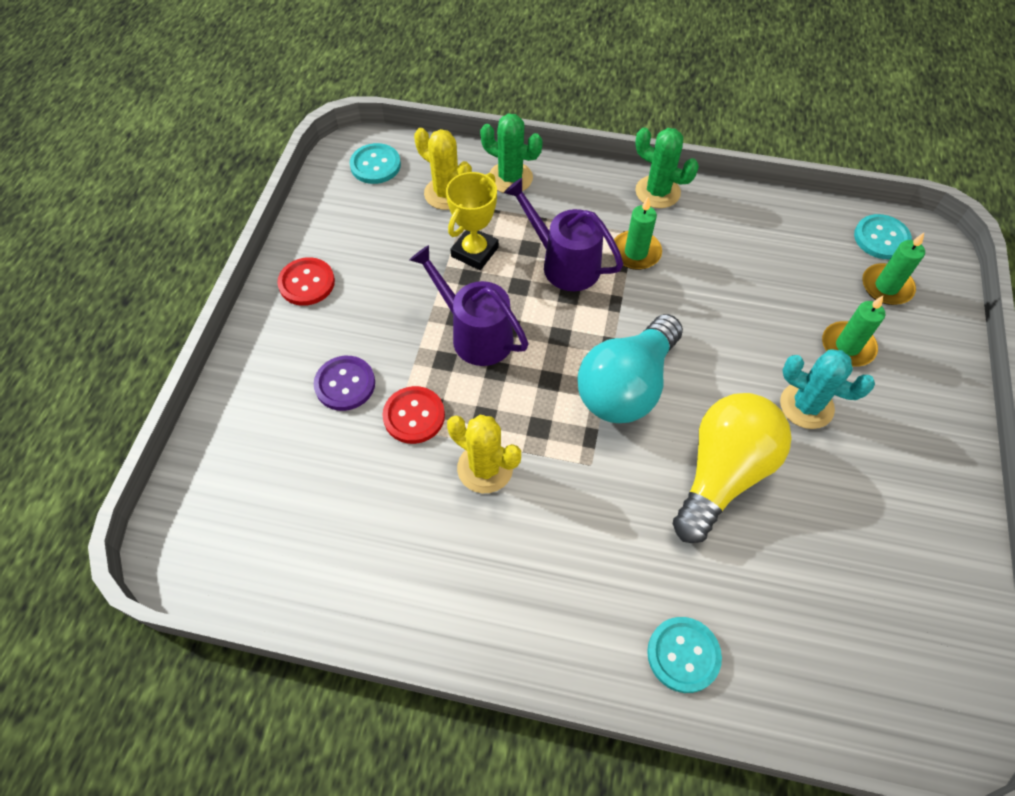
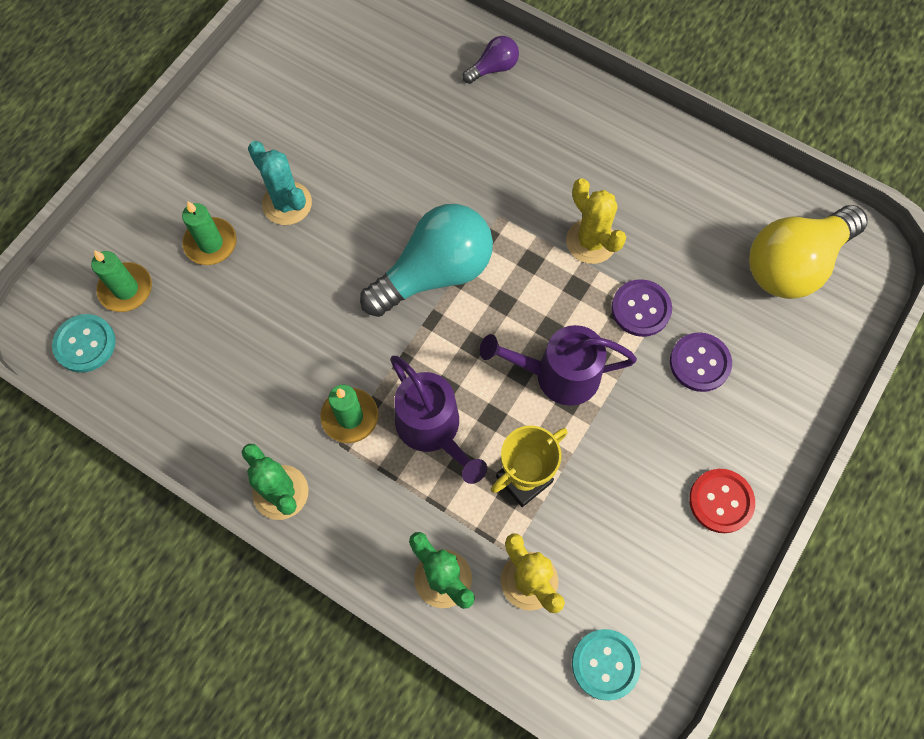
camera: 160 degrees left, 10 degrees up
(414, 416) = (641, 309): red button -> purple button
(475, 334) = (557, 375): purple watering can -> purple watering can turned 120 degrees clockwise
(683, 655) = (493, 68): turquoise button -> purple light bulb
(722, 473) = (394, 173): yellow light bulb -> yellow light bulb (794, 264)

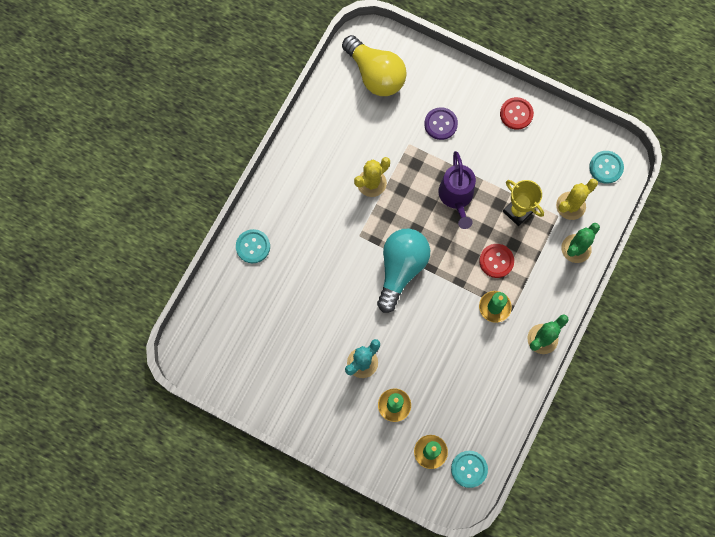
camera: 95 degrees left, 5 degrees up
(433, 429) = (496, 261): purple watering can -> red button
(434, 273) = (401, 269): turquoise light bulb -> turquoise light bulb turned 60 degrees clockwise
(493, 68) = (253, 246): purple light bulb -> turquoise button
(641, 309) = (411, 155): purple button -> none

